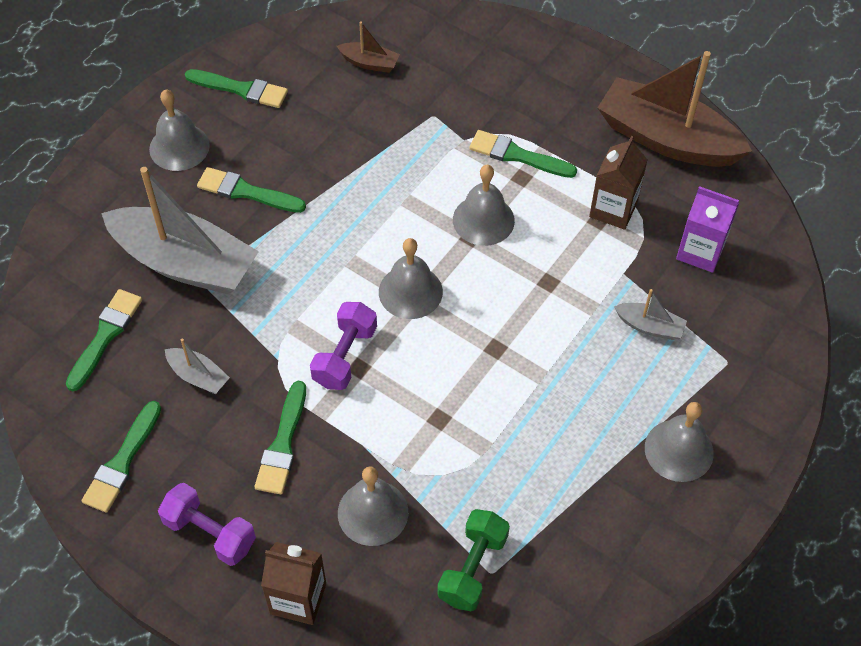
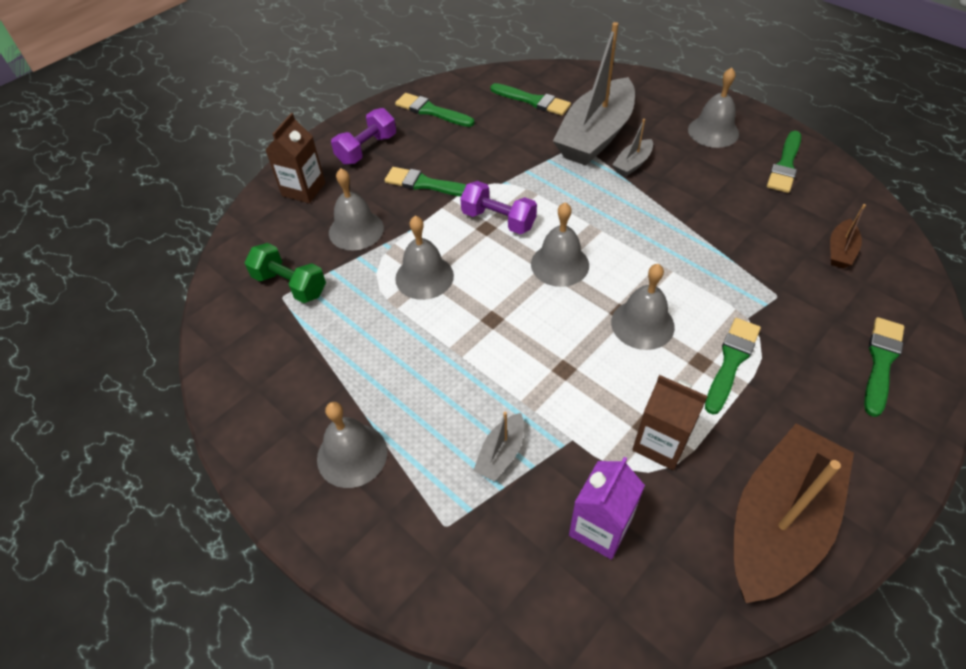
camera: 100 degrees right, 5 degrees down
(198, 376) = (492, 143): grey boat -> grey boat (632, 164)
(247, 192) = (668, 168): green brush -> green brush (881, 362)
(443, 422) = (424, 277): none -> grey bell

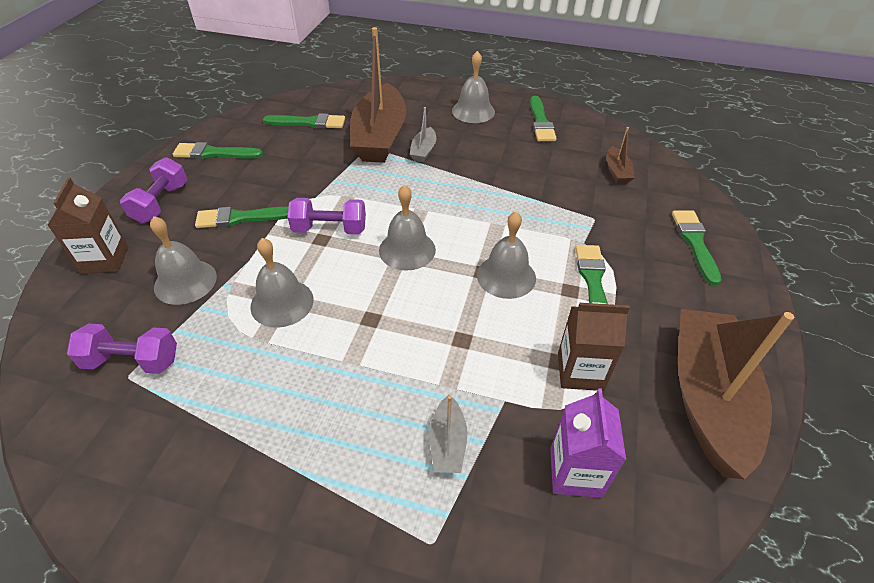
camera: 30 degrees left, 5 degrees down
(290, 285) = (132, 361): green dumbbell -> purple dumbbell
(352, 455) = (292, 514): grey bell -> none
(595, 136) = (380, 137): grey boat -> brown boat

